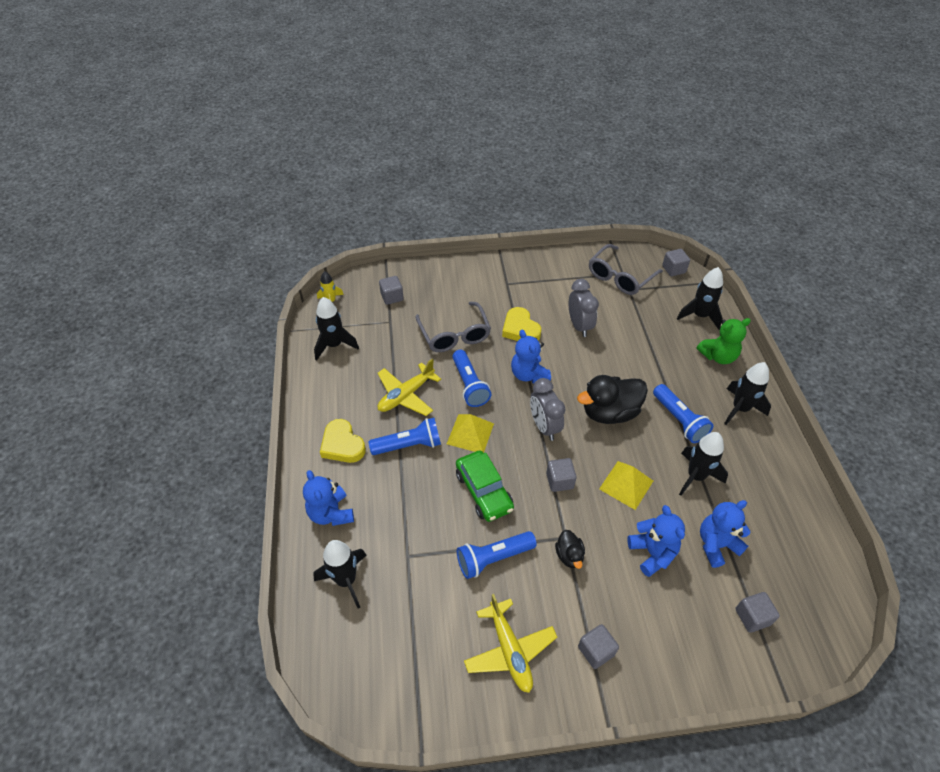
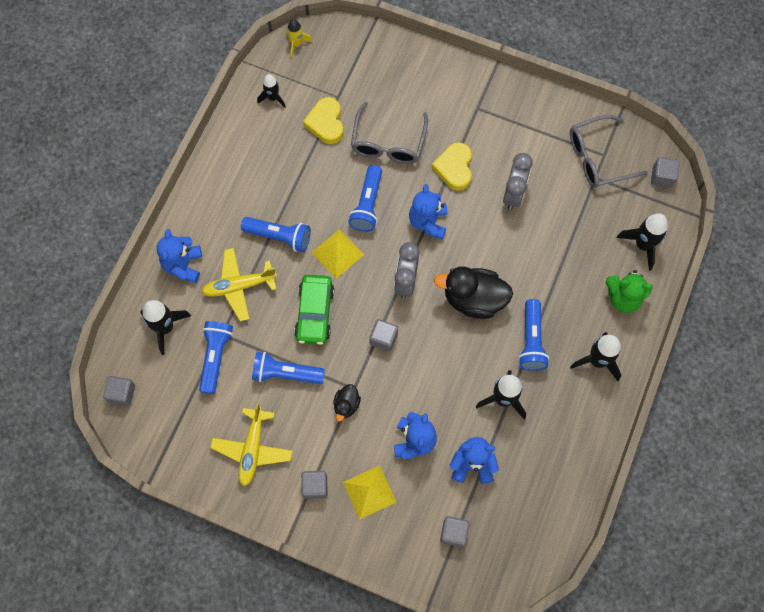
camera: 30 degrees right, 20 degrees up
(334, 345) = (273, 98): black rocket -> black rocket, size x0.63
(342, 445) = (225, 206): yellow heart -> yellow heart (326, 123)
(392, 297) = (356, 68): grey cube -> grey cube (122, 393)
(406, 395) = (305, 185): yellow plane -> yellow plane (239, 286)
(415, 580) = (215, 357): none -> blue flashlight
(626, 485) = (437, 373): yellow pyramid -> yellow pyramid (369, 492)

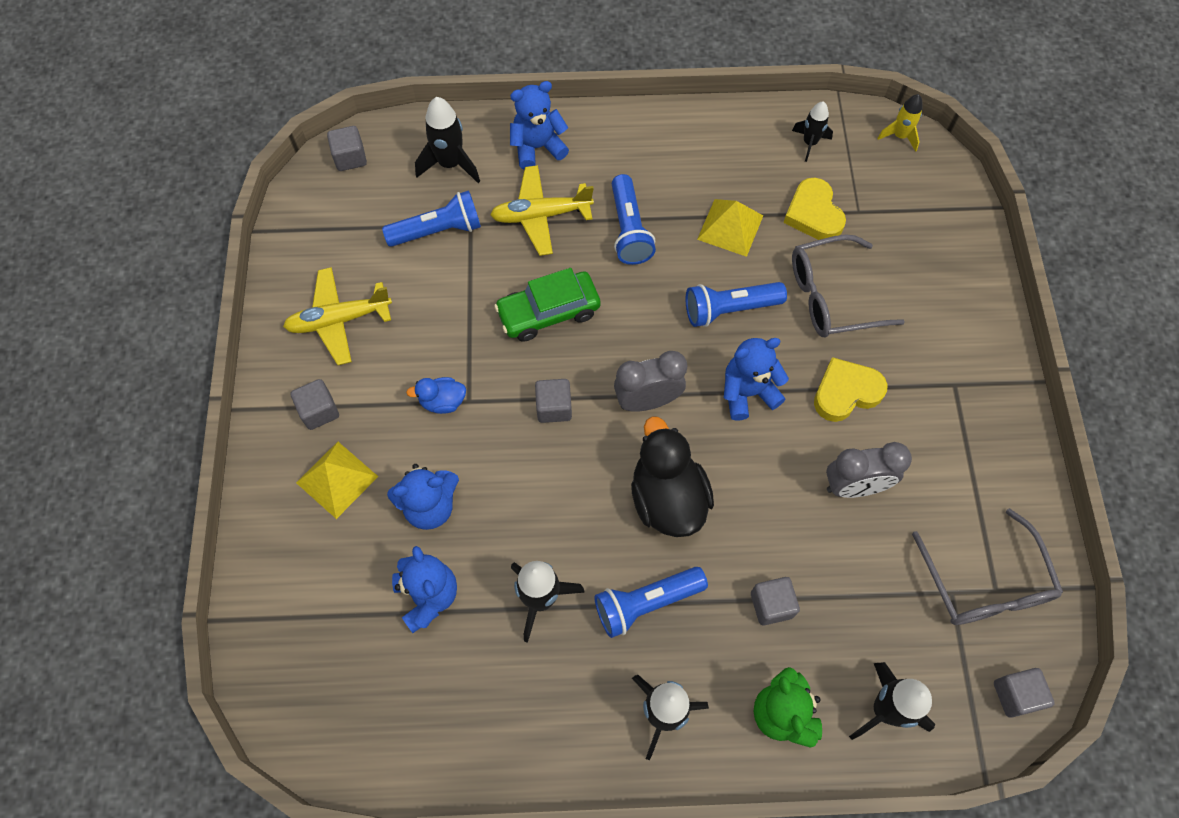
camera: 65 degrees right, 5 degrees down
(239, 286) = (541, 215): yellow plane -> yellow plane turned 60 degrees counterclockwise
(285, 373) = (452, 314): blue flashlight -> none
(326, 123) = (813, 214): yellow heart -> yellow heart turned 75 degrees counterclockwise
(337, 253) = (642, 304): yellow pyramid -> yellow pyramid (730, 227)
(346, 405) = (442, 401): black duck -> blue duck
(453, 533) = (321, 612): grey cube -> grey cube (771, 605)
(598, 158) = (985, 583): grey glasses -> grey glasses turned 150 degrees counterclockwise

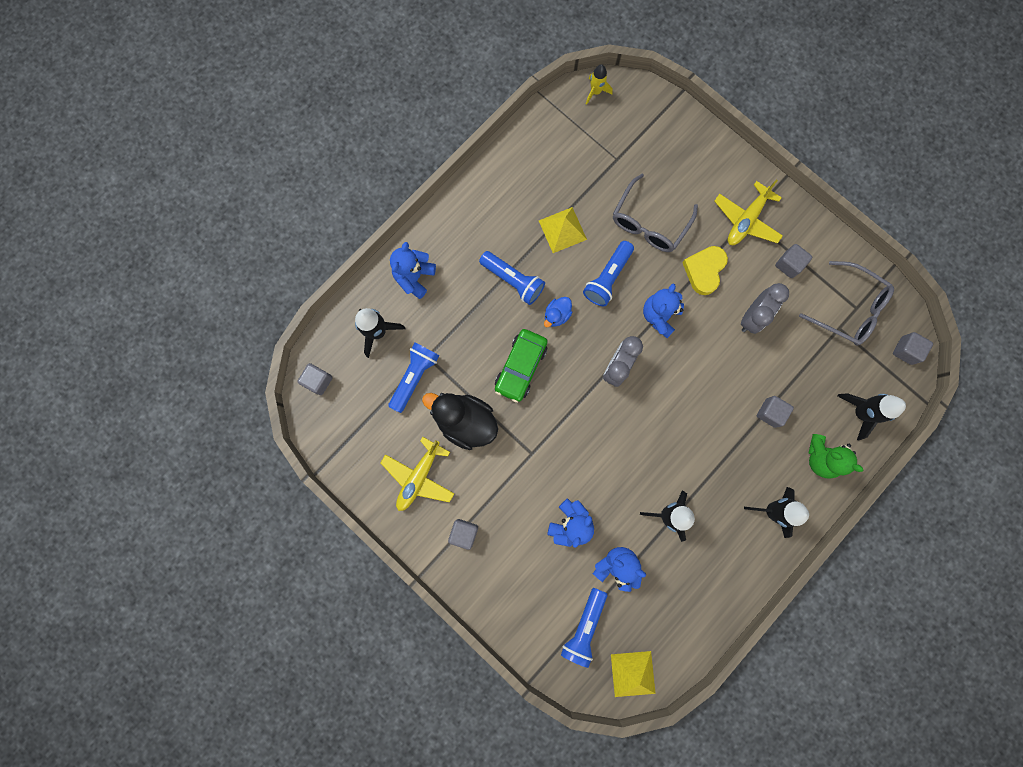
camera: 45 degrees left, 15 degrees up
(337, 479) = (512, 557): yellow pyramid -> yellow pyramid (632, 673)
(442, 401) = (519, 466): blue duck -> blue duck (557, 315)
(541, 215) = (459, 316): yellow plane -> yellow plane (746, 220)
(554, 407) = (576, 415): grey cube -> grey cube (788, 264)
(646, 603) = (716, 468): blue flashlight -> blue flashlight (584, 627)
(667, 498) = (675, 408): black duck -> black duck (465, 422)
(809, 143) = (554, 139): black rocket -> none
(813, 214) = (596, 182): yellow heart -> none

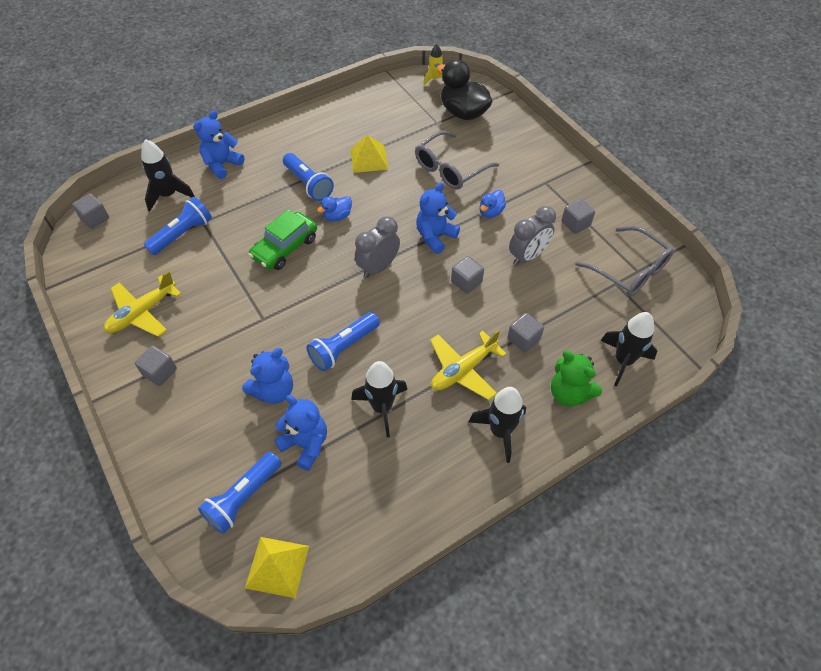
camera: 15 degrees right, 25 degrees down
(465, 422) = (211, 278): black duck -> black duck (463, 113)
(607, 278) = (396, 199): blue flashlight -> blue flashlight (343, 347)
(704, 270) = (490, 212): yellow heart -> blue duck
(746, 220) = (542, 184): yellow plane -> yellow plane (463, 370)
(905, 350) = (684, 317): grey cube -> grey cube (466, 282)

